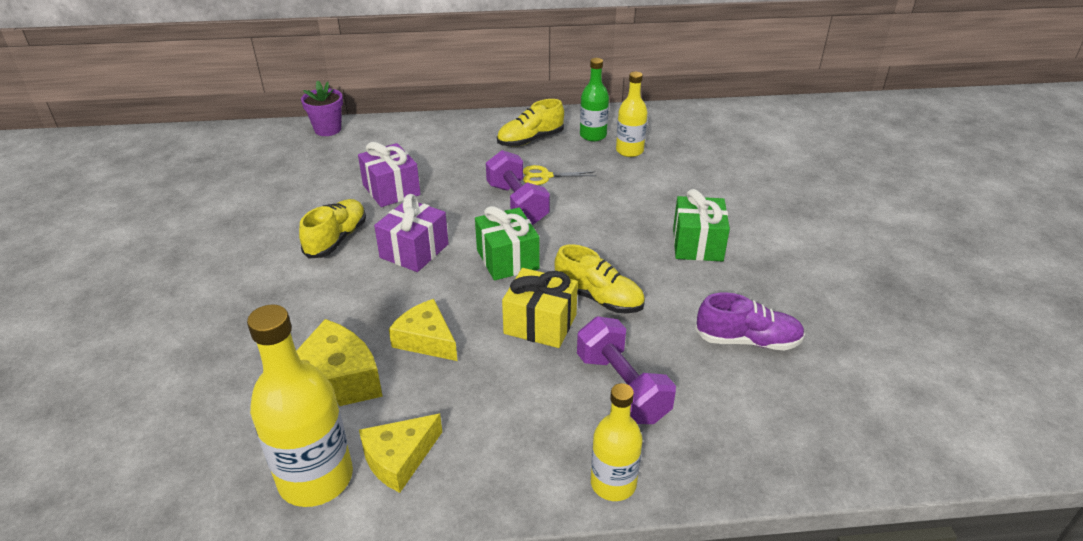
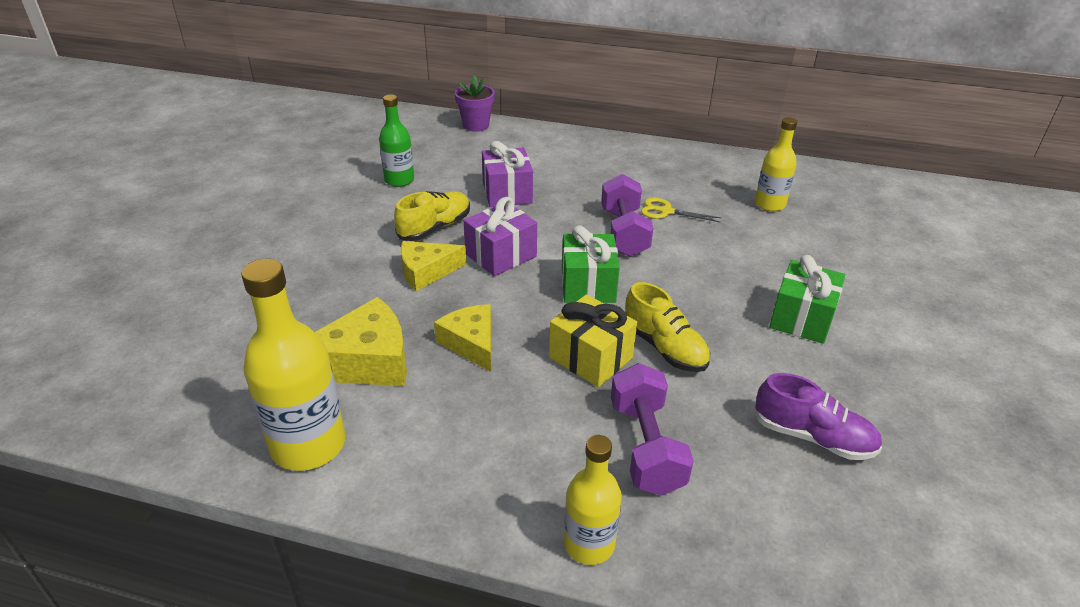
camera: 20 degrees right, 0 degrees up
(399, 458) = (391, 450): yellow cheese -> yellow cheese (426, 272)
(530, 140) = (667, 173): yellow shoe -> none
(593, 135) = (736, 181): green bottle -> green bottle (399, 180)

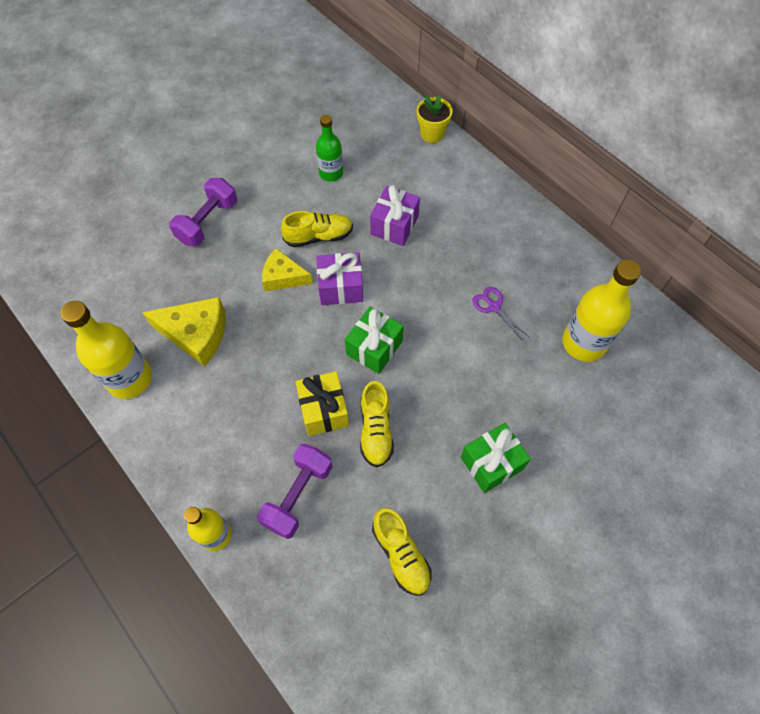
camera: 35 degrees right, 25 degrees up
(471, 343) = (264, 355): yellow cheese -> none
(476, 125) = (432, 134): purple flower pot -> yellow flower pot
(624, 232) = (442, 311): purple dumbbell -> purple dumbbell (208, 222)
(666, 211) = (494, 307): yellow scissors -> purple scissors
(769, 204) = (583, 343): yellow bottle -> yellow bottle, size x1.62
(812, 437) = (401, 554): purple shoe -> yellow shoe

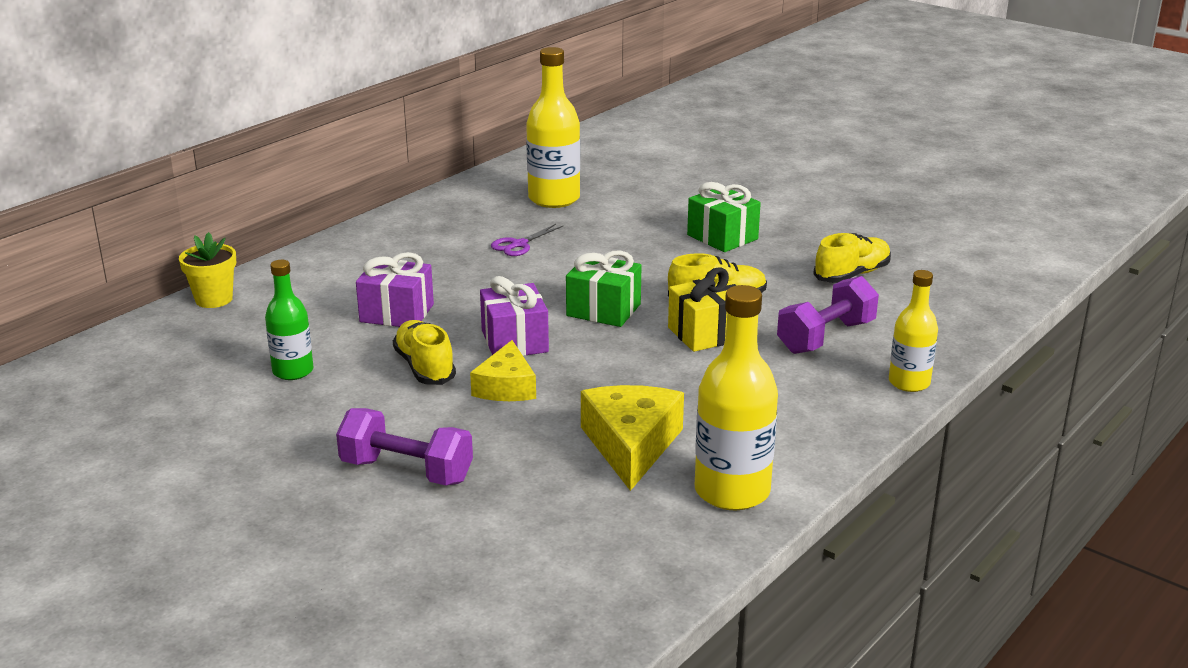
camera: 100 degrees left, 35 degrees down
(298, 495) = (826, 337): purple dumbbell -> purple dumbbell turned 60 degrees counterclockwise

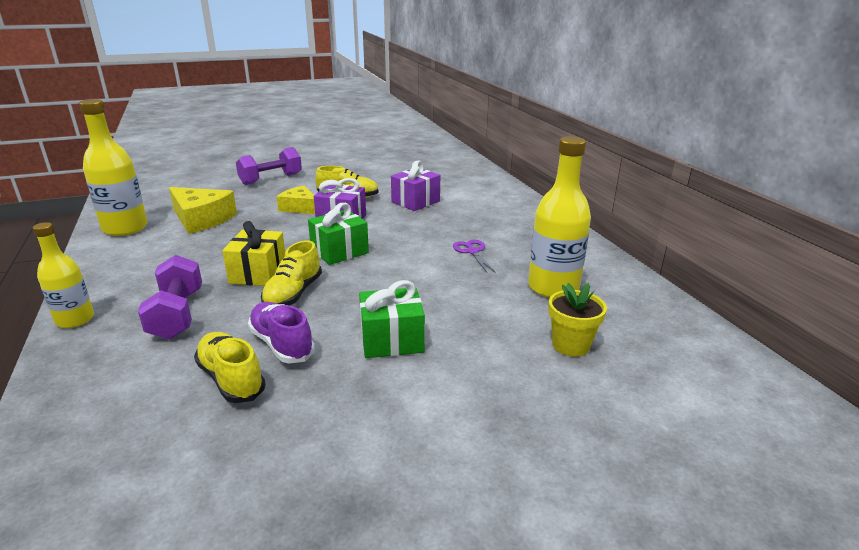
camera: 120 degrees right, 0 degrees up
(214, 299) = (482, 172): yellow flower pot -> yellow flower pot (570, 345)
(293, 371) = (385, 175): green bottle -> none
(790, 274) = (282, 344): none -> purple shoe
(852, 275) = (231, 379): yellow shoe -> yellow shoe turned 150 degrees clockwise

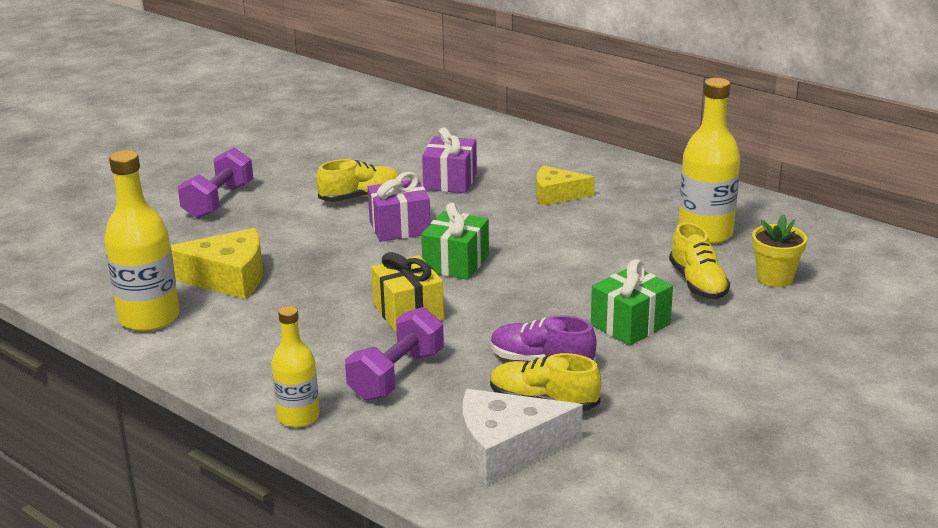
camera: 30 degrees left, 0 degrees up
(140, 410) = (507, 449): none -> white cheese
(177, 314) = (396, 375): purple dumbbell -> purple dumbbell turned 75 degrees clockwise
(293, 294) = (479, 318): yellow shoe -> yellow shoe (698, 283)
(300, 208) = (326, 228): yellow cheese -> yellow cheese (556, 195)
(472, 252) = (590, 221): purple scissors -> none

